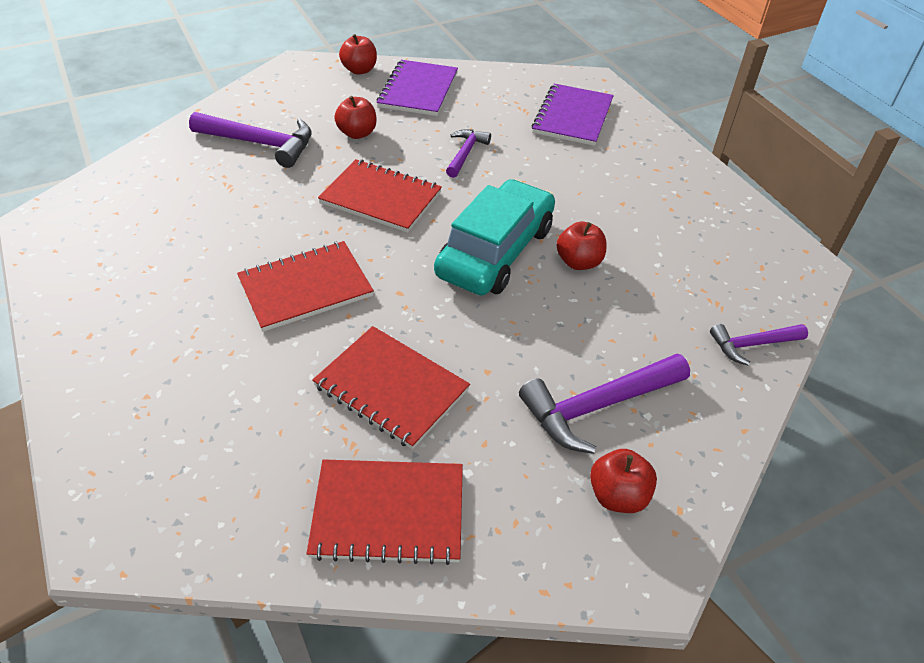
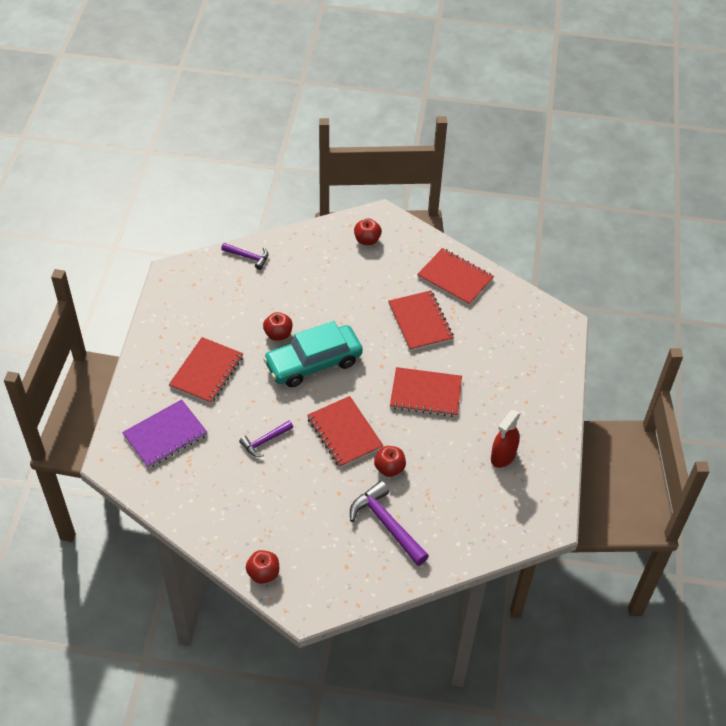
camera: 145 degrees left, 5 degrees up
(141, 264) = (503, 456): none -> red spray bottle
(357, 133) = (317, 499): red apple -> red apple (389, 468)
(418, 90) = (240, 522): purple notebook -> none
(598, 406) = (342, 270): purple hammer -> none
(608, 183) = (206, 372): none -> red notebook

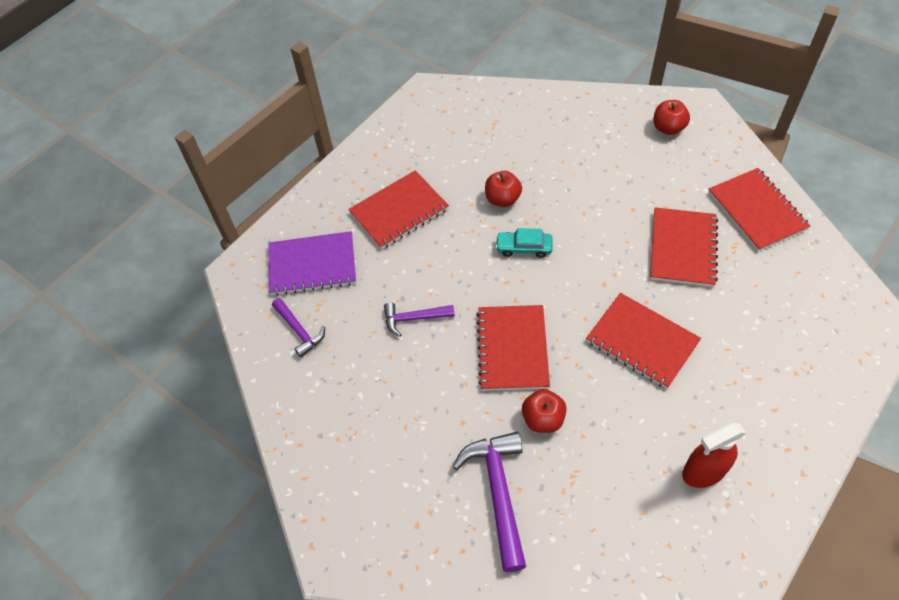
camera: 35 degrees right, 5 degrees up
(248, 257) = (519, 102): purple hammer -> purple hammer (299, 331)
(263, 573) = (315, 483): red apple -> none
(313, 363) = (524, 248): turquoise car -> turquoise car, size x0.45

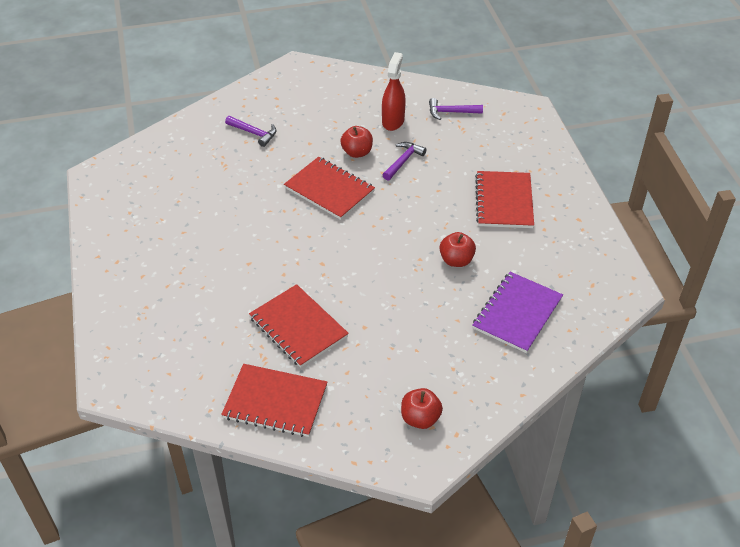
camera: 125 degrees right, 10 degrees down
(312, 265) = (499, 140): purple notebook -> purple notebook (517, 313)
(498, 493) = (254, 133): purple hammer -> purple hammer, size x0.59
(524, 248) = (399, 243): turquoise car -> none
(543, 419) = (270, 174): red apple -> red apple (357, 152)
(642, 341) = (260, 250): red notebook -> none
(704, 471) = (156, 216): red spray bottle -> red spray bottle (393, 121)

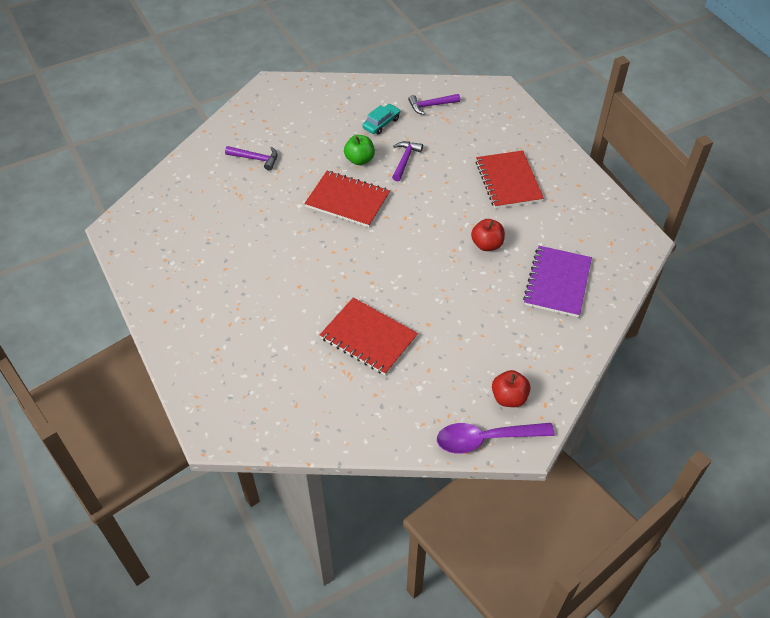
camera: 15 degrees left, 5 degrees up
(275, 402) = (374, 412): red notebook -> none
(357, 152) = (359, 160): red apple -> green apple
(379, 454) = (486, 439): none -> purple spoon
(393, 121) = (381, 123): red spray bottle -> turquoise car

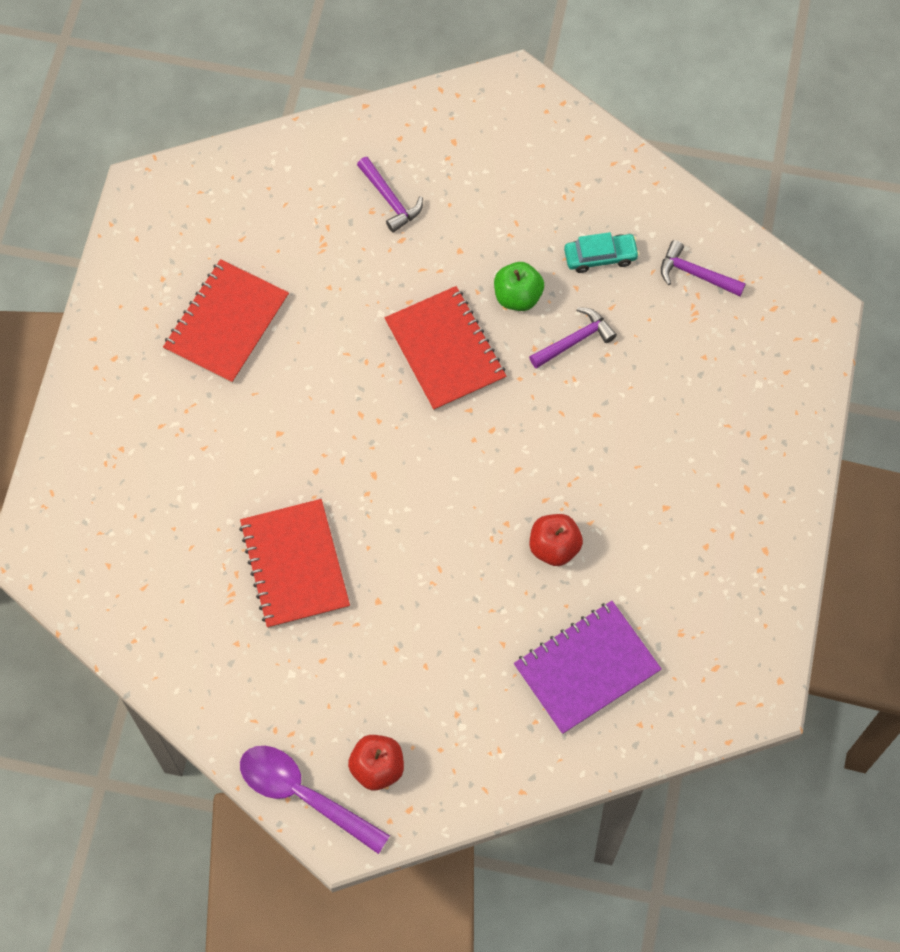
camera: 40 degrees right, 15 degrees up
(508, 181) = (678, 474): red notebook -> red notebook (227, 323)

